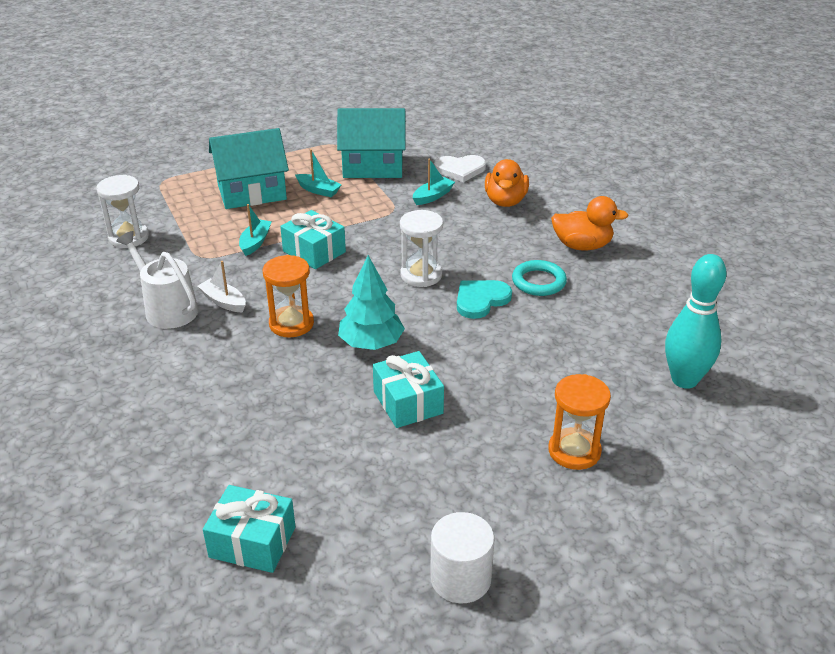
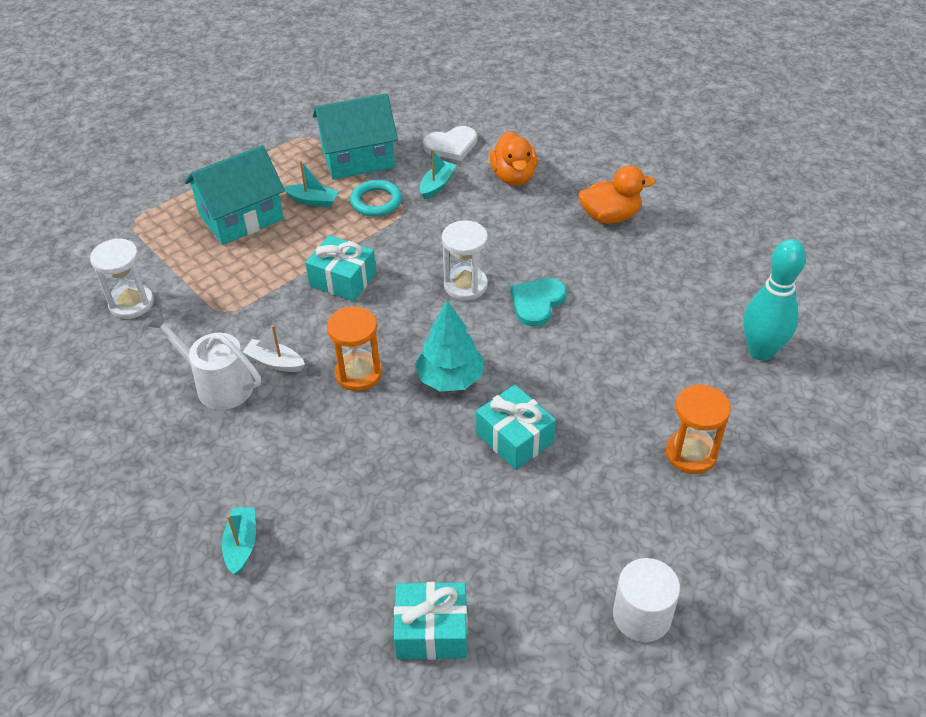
camera: 15 degrees left, 10 degrees up
(255, 242) = (275, 281): turquoise boat -> turquoise boat (241, 545)
(538, 282) = (584, 268): turquoise ring -> turquoise ring (376, 202)

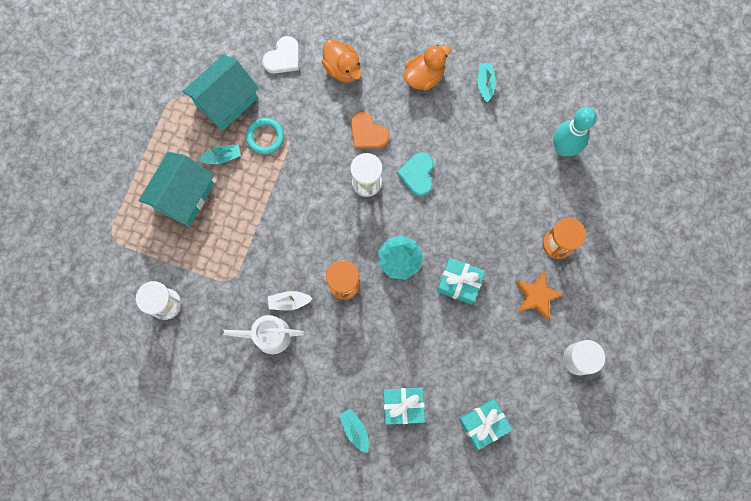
camera: 30 degrees left, 30 degrees up
(343, 280) = (287, 216): turquoise gift -> turquoise gift (403, 405)
(437, 185) = (296, 101): turquoise boat -> turquoise boat (485, 84)
(501, 241) = (367, 133): none -> orange heart
(622, 503) = (537, 296): none -> orange star

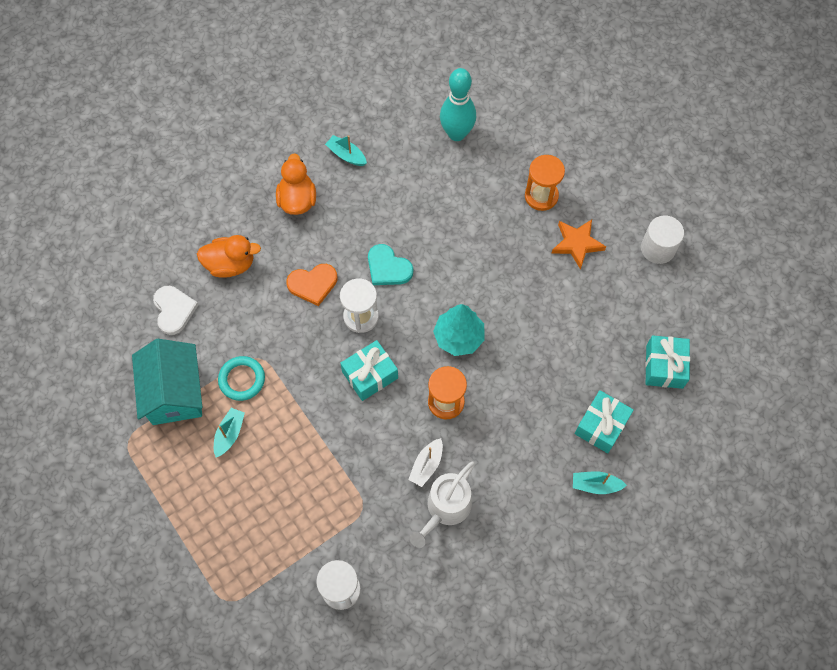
camera: 55 degrees left, 10 degrees down
(184, 196) = (241, 498): turquoise house -> none
(459, 283) = (518, 300): turquoise gift -> turquoise gift (370, 375)

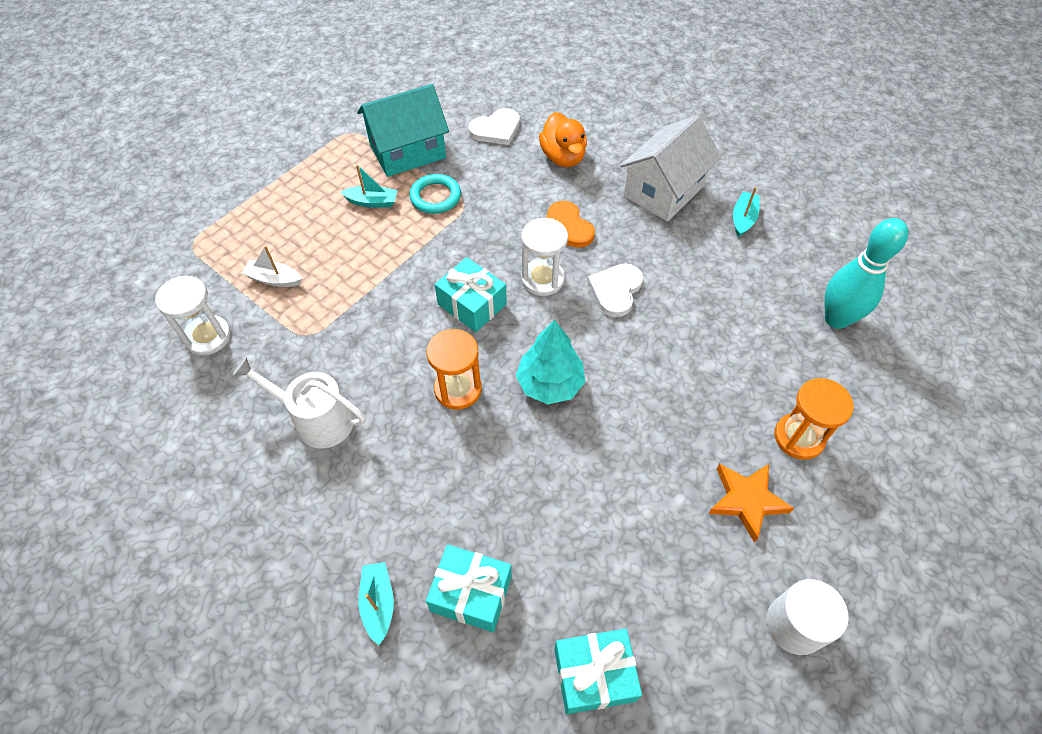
camera: 75 degrees right, 10 degrees down
(297, 200) = (663, 191): orange duck -> white house
(388, 268) = (615, 290): turquoise heart -> white heart
(426, 465) = (370, 387): white boat -> white boat (274, 279)

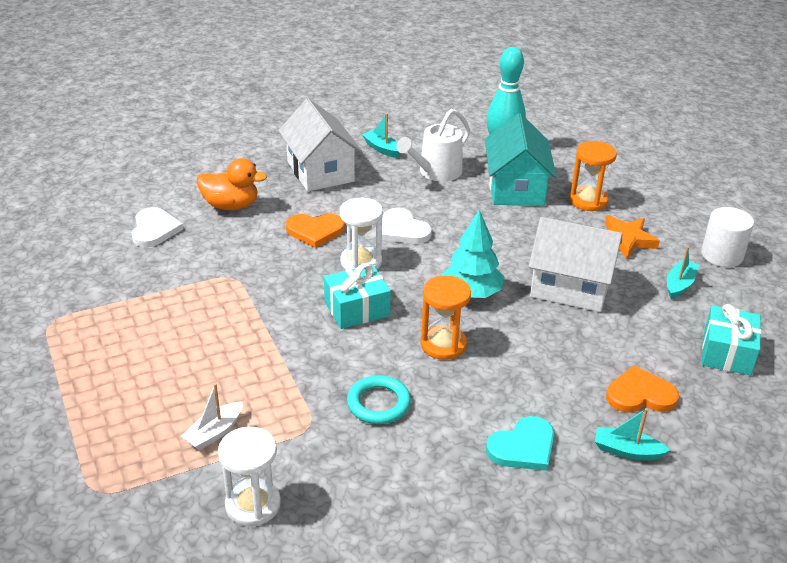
camera: 65 degrees left, 20 degrees down
(317, 420) = (418, 443): white watering can -> white watering can (436, 172)
(345, 505) = (523, 447): none -> turquoise heart
(372, 202) = (171, 334): turquoise boat -> turquoise boat (679, 285)
(407, 151) = (124, 291): turquoise house -> turquoise house (516, 188)
(435, 197) = (205, 292): turquoise ring -> turquoise ring (378, 403)
(471, 593) = (640, 394): turquoise gift -> orange heart
(616, 470) = (570, 287): none -> white house

